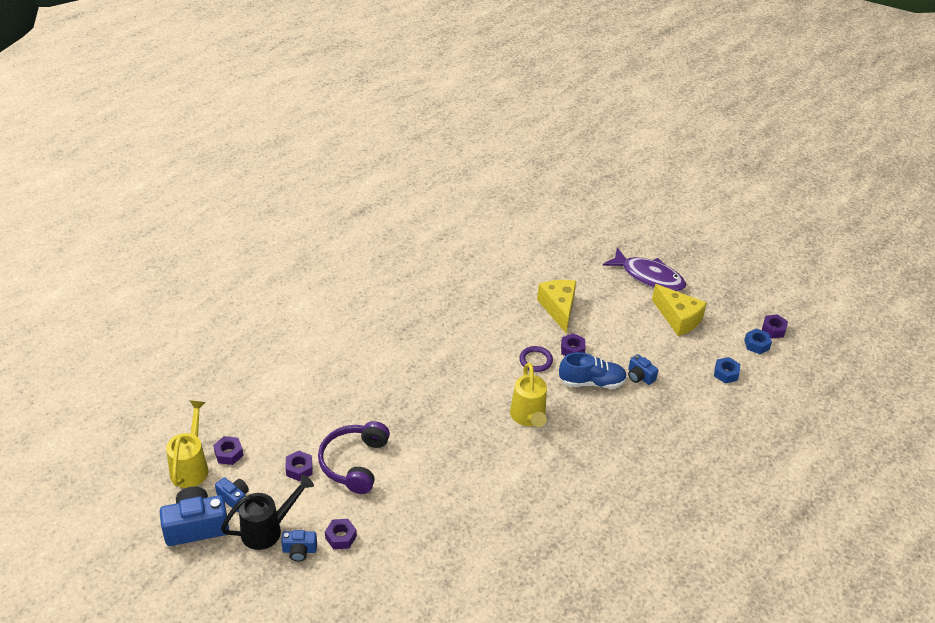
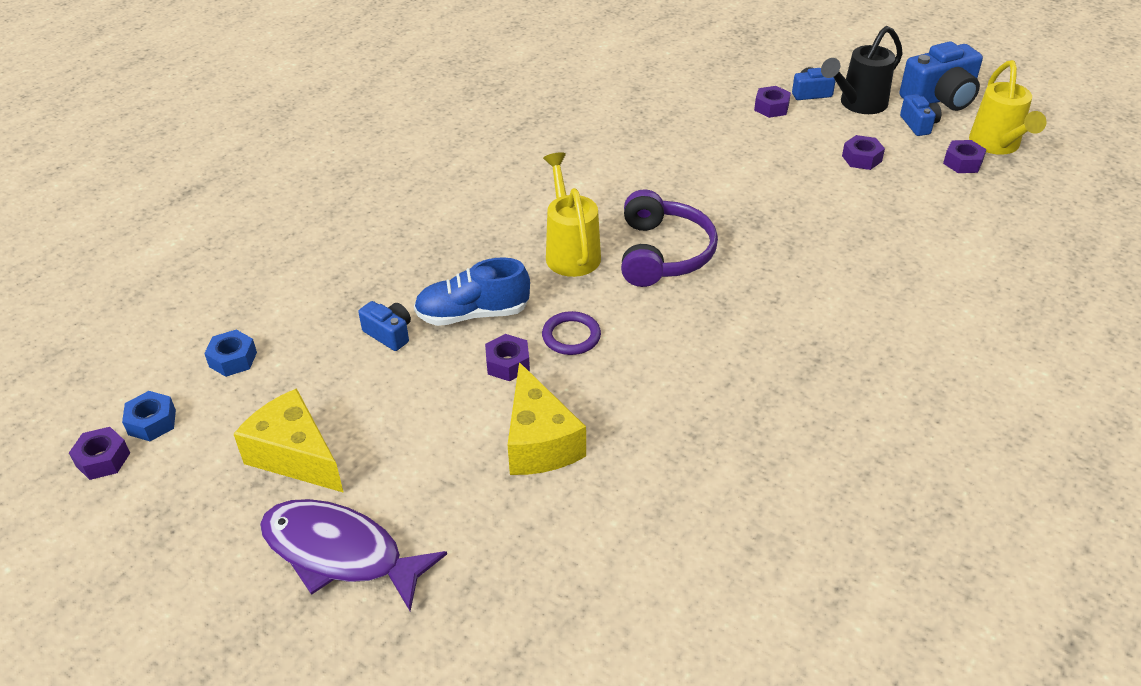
camera: 175 degrees right, 0 degrees up
(234, 498) = (918, 124): blue camera -> blue camera turned 135 degrees counterclockwise
(354, 463) = (796, 172): purple headphones -> purple headphones (663, 253)

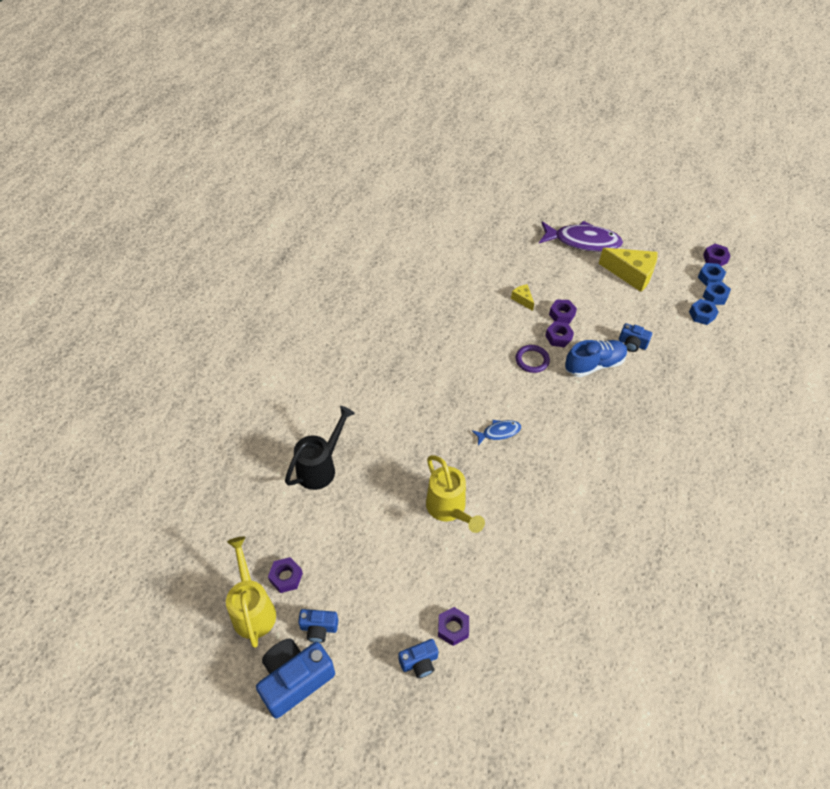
camera: 165 degrees right, 10 degrees up
(178, 387) = (714, 296): none -> blue nut
(539, 442) = (522, 299): yellow cheese -> yellow cheese, size x0.48
(570, 252) = (558, 422): yellow watering can -> yellow watering can (449, 509)
(663, 253) = (498, 432): purple headphones -> blue fish
(858, 104) = (373, 651): black watering can -> black watering can (320, 467)
(861, 158) = (369, 566): purple nut -> purple nut (562, 315)
(918, 124) = (319, 628): blue camera -> blue camera turned 60 degrees counterclockwise

